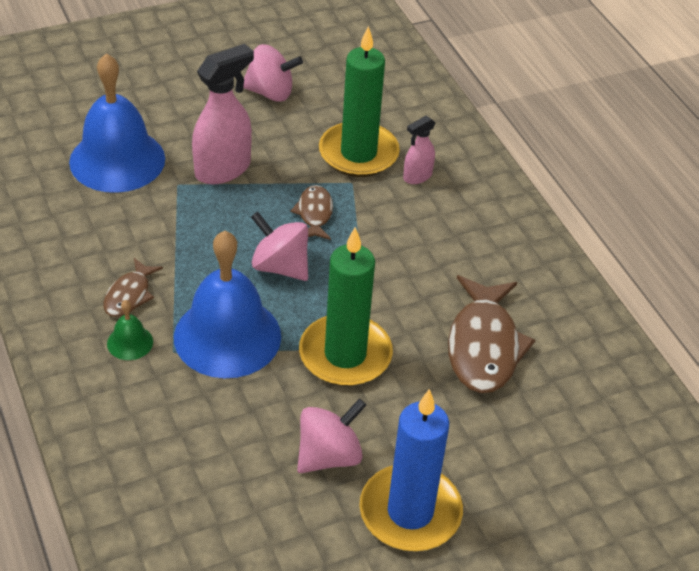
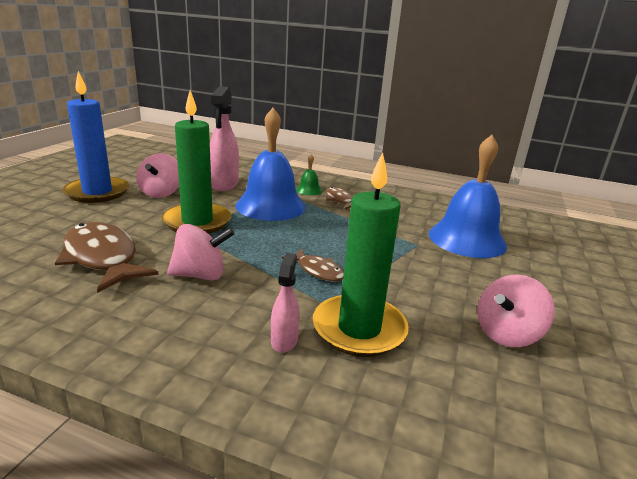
camera: 135 degrees right, 20 degrees down
(223, 169) = (414, 264): pink spray bottle -> pink spray bottle (224, 184)
(280, 266) = (291, 238): pink spinning top -> pink spinning top (200, 275)

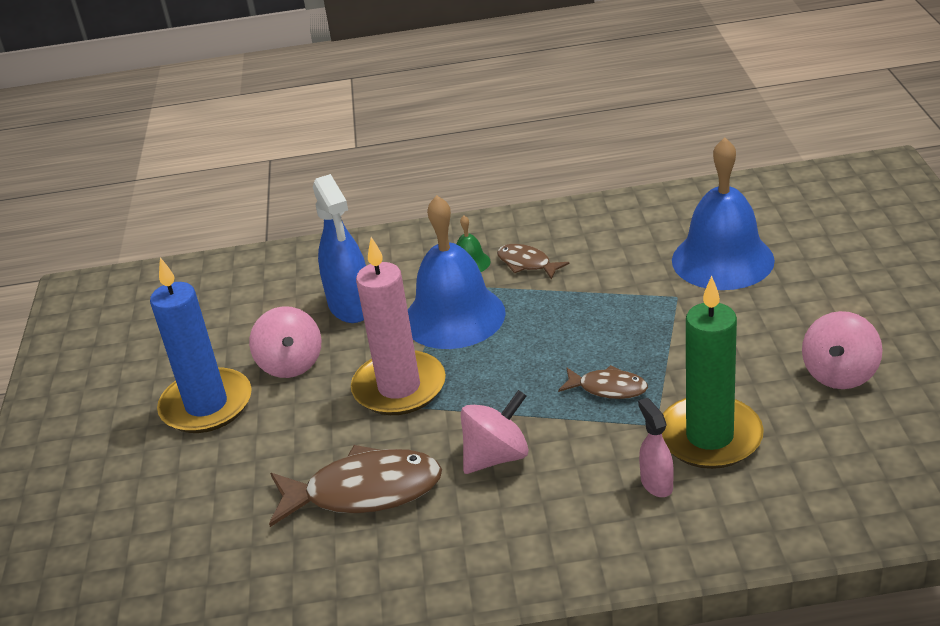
camera: 20 degrees left, 10 degrees up
(102, 258) = (364, 491): brown fish -> brown fish turned 150 degrees clockwise
(197, 222) = (399, 387): green candle -> pink candle
(224, 184) = (351, 307): pink spray bottle -> blue spray bottle

